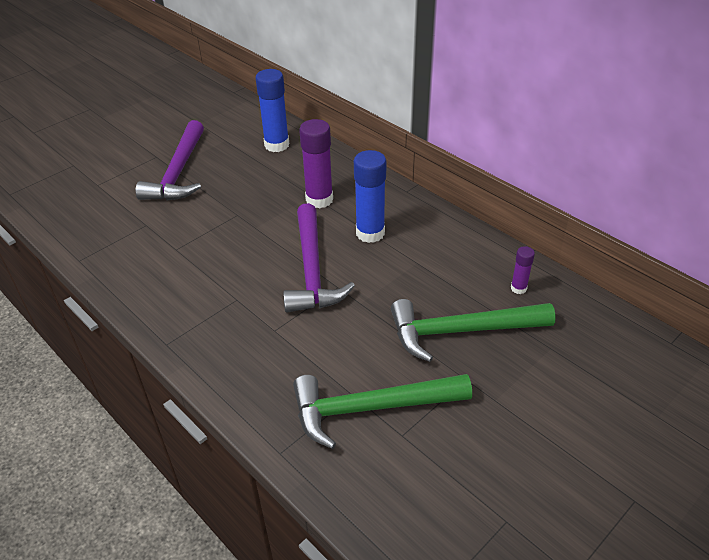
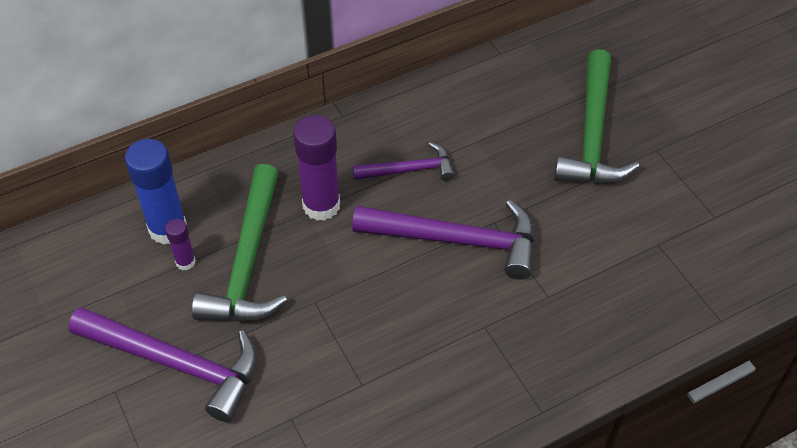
camera: 75 degrees left, 10 degrees up
(370, 233) = (409, 170): blue glue stick -> purple hammer
(370, 408) = (678, 233): green hammer -> green hammer (247, 261)
(518, 288) = (544, 72): purple glue stick -> purple glue stick (185, 262)

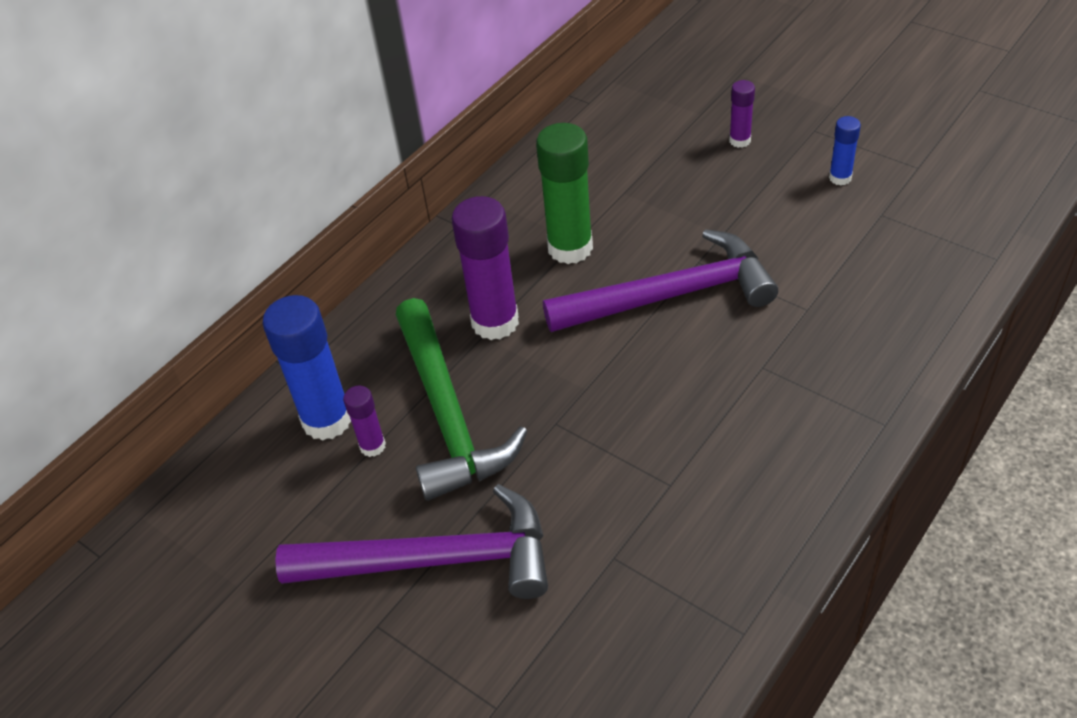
camera: 20 degrees left, 5 degrees down
(409, 170) = (570, 248): purple hammer -> green glue stick
(592, 134) = (740, 140): green hammer -> purple glue stick
(647, 199) = (840, 178): none -> blue glue stick

